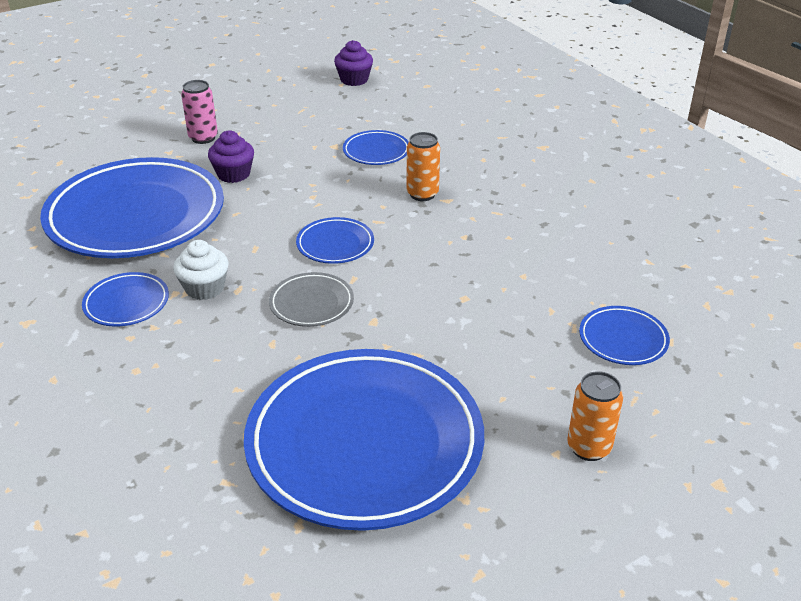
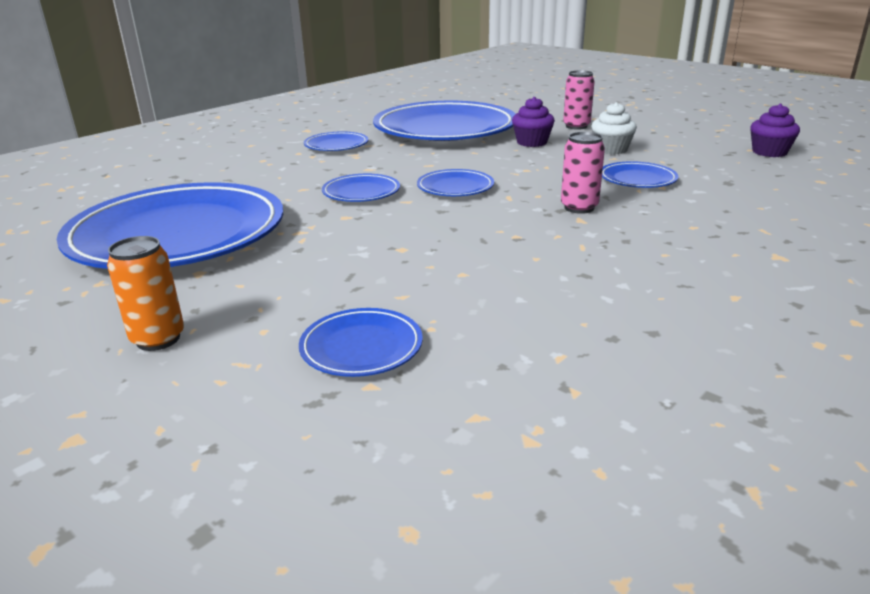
camera: 75 degrees right, 10 degrees down
(204, 288) = (365, 160): white cupcake -> white cupcake (611, 149)
(311, 303) = (361, 192): grey plate -> blue plate
(422, 194) = (579, 208): orange can -> pink can

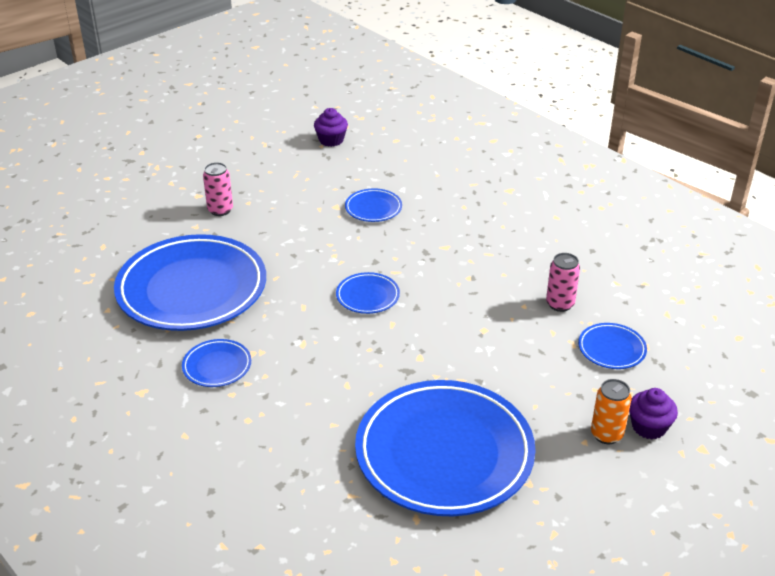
camera: 85 degrees left, 10 degrees up
(361, 192) = (366, 348): blue plate -> none
(532, 142) = (260, 242): purple cupcake -> purple cupcake (649, 427)
(579, 208) = (424, 244): pink can -> pink can (560, 304)
(611, 149) = (297, 205): white cupcake -> none

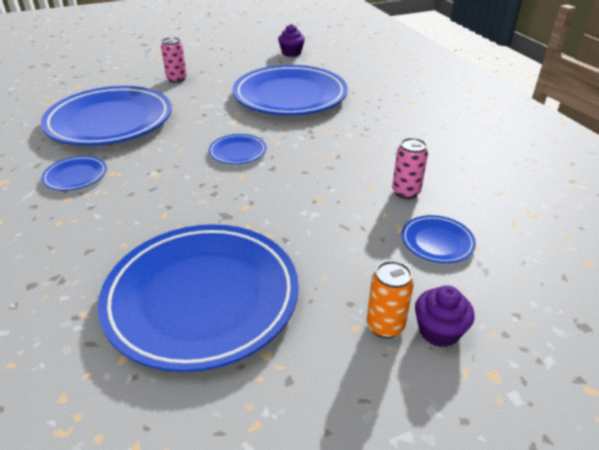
camera: 20 degrees right, 0 degrees up
(373, 208) = (290, 96): blue plate -> blue plate, size x2.37

